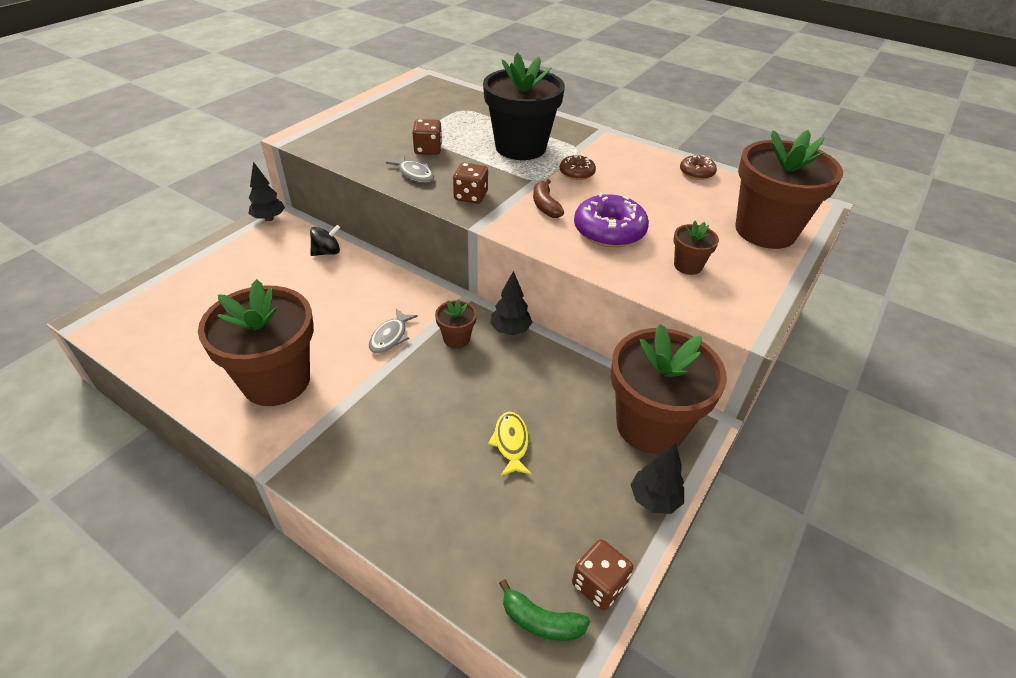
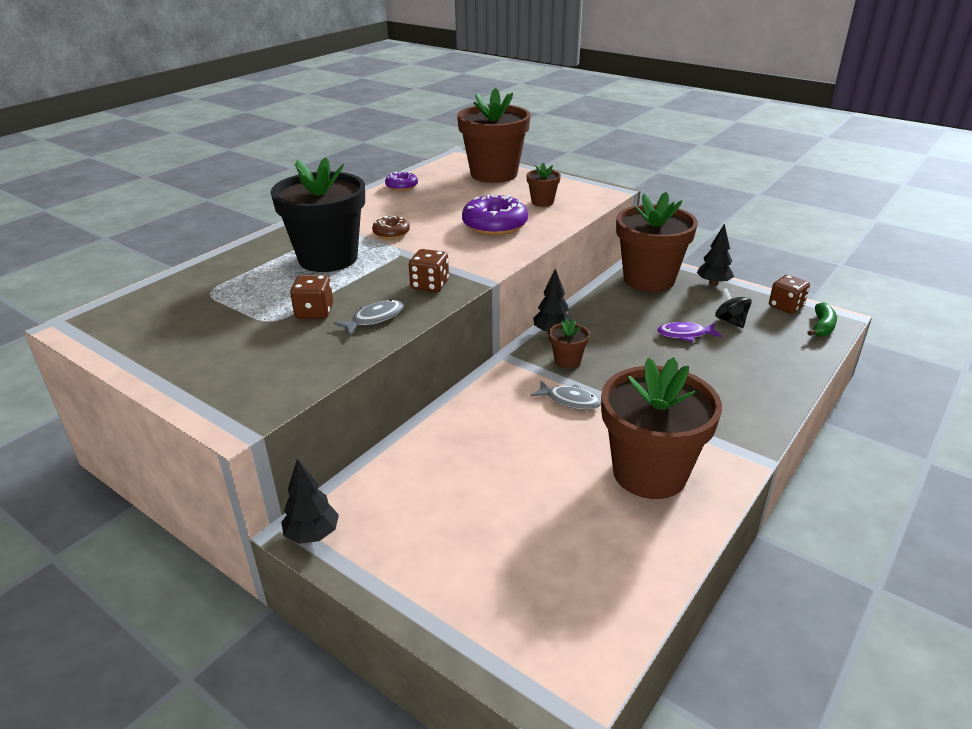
camera: 85 degrees left, 10 degrees down
(327, 252) = (412, 462): black spinning top -> black spinning top (730, 321)
(511, 443) = (685, 334): yellow fish -> purple fish
(545, 205) = (451, 249): brown banana -> none
(696, 173) = (401, 186): brown donut -> purple donut

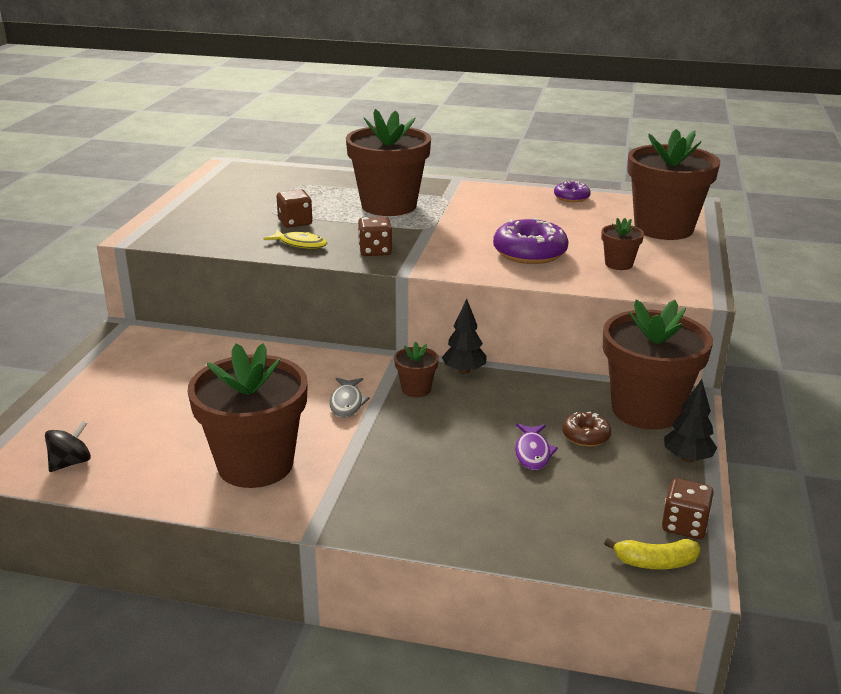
camera: 65 degrees right, 5 degrees down
(312, 535) = (118, 334): black tree -> none
(328, 258) = (389, 205): black flower pot -> brown flower pot
(374, 319) = (300, 244): grey fish -> yellow fish
(391, 233) = (462, 216): brown donut -> brown donut (585, 436)
(685, 334) = (532, 453): purple fish -> purple fish turned 150 degrees counterclockwise
(730, 321) = (597, 483): black spinning top -> black spinning top (71, 463)
(822, 327) = (655, 562): green banana -> yellow banana

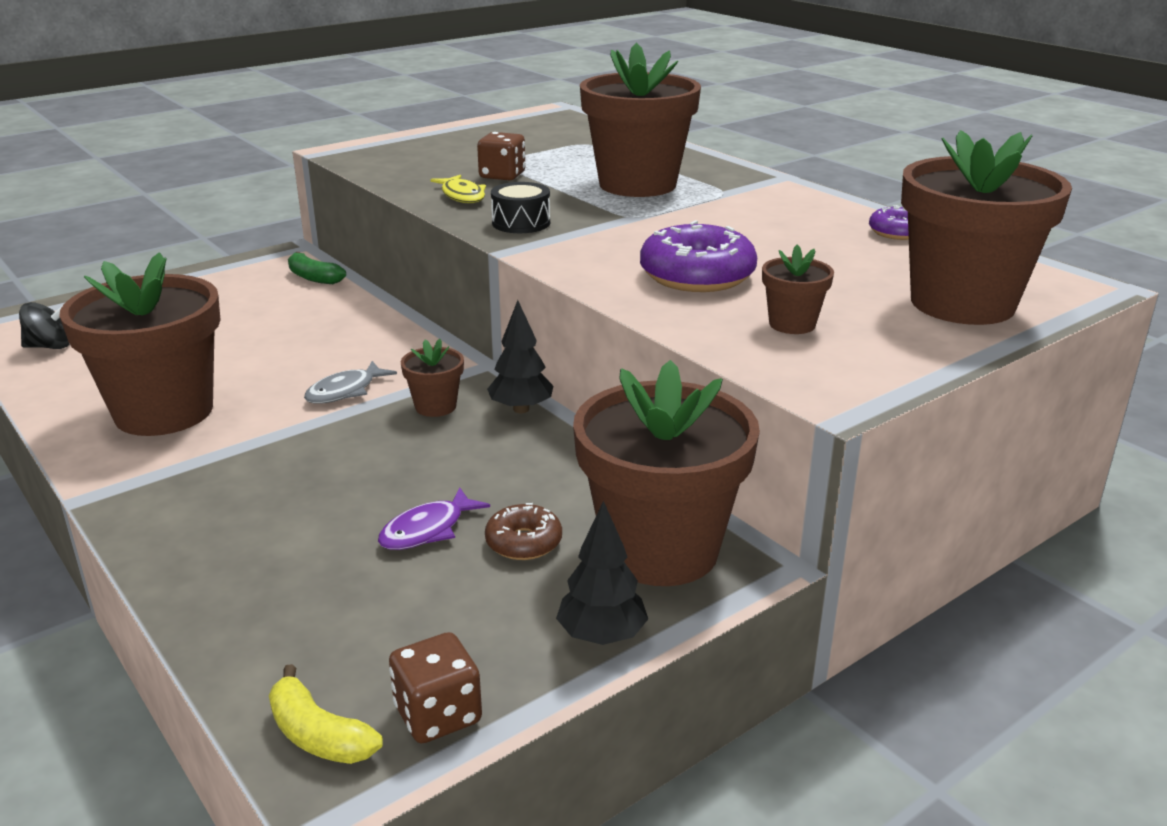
camera: 40 degrees right, 0 degrees up
(177, 341) = (313, 277): none -> green banana
(375, 251) = (521, 223): brown dice -> black drum

